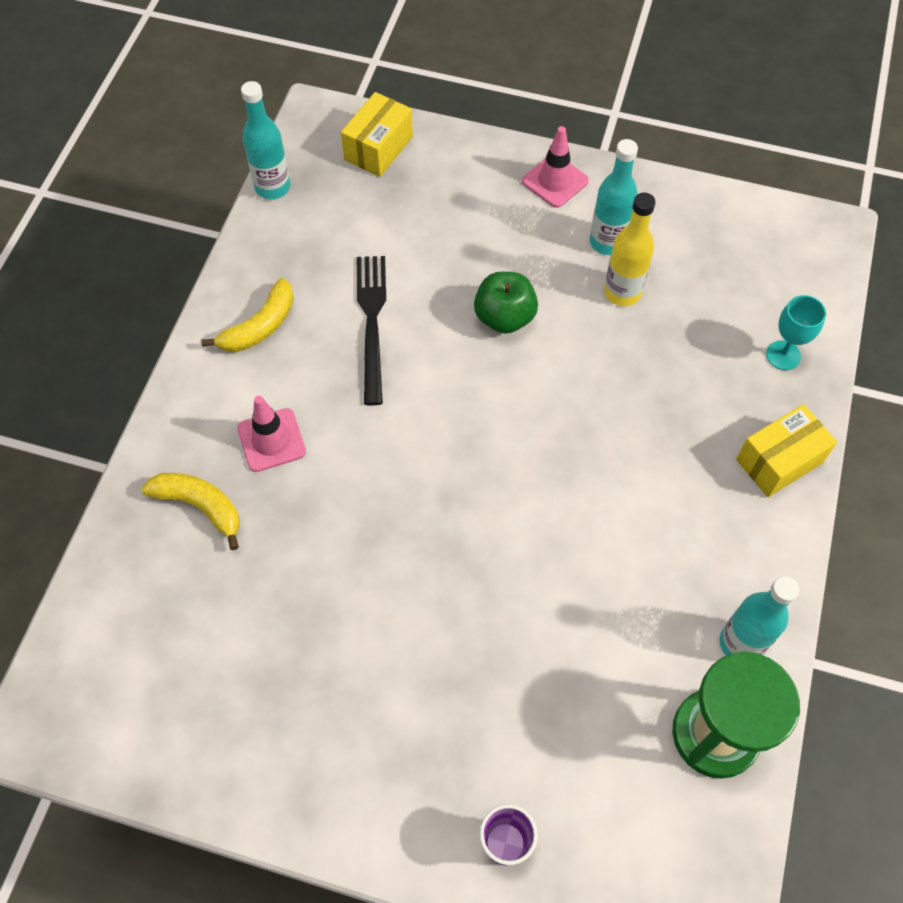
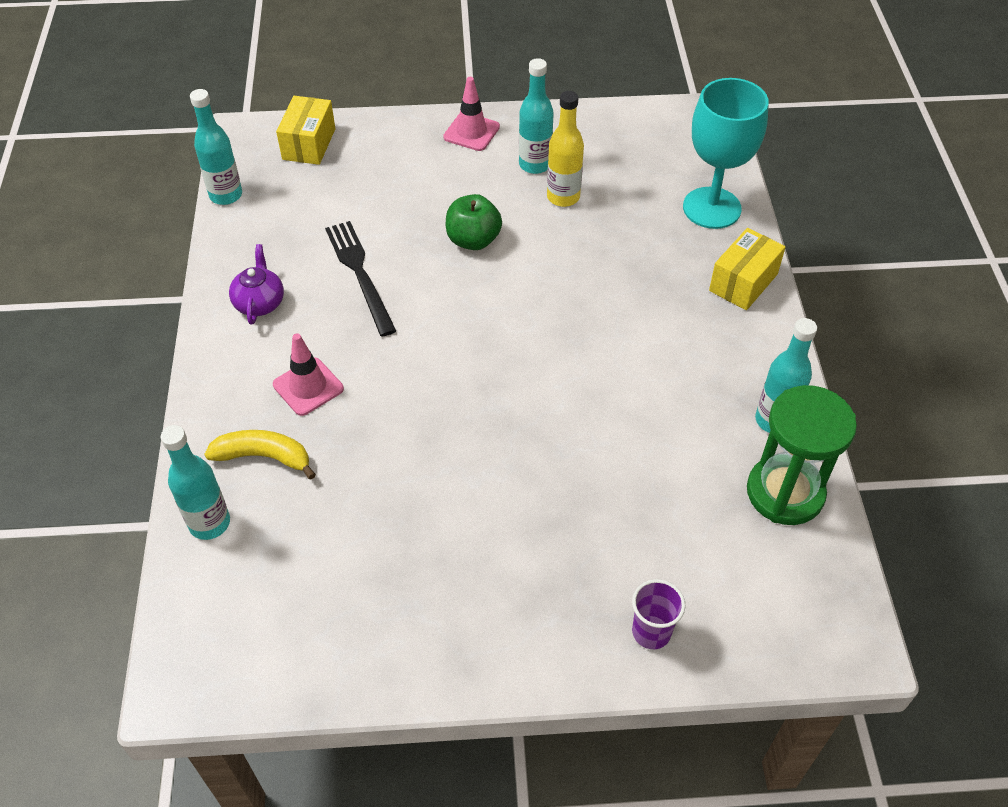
camera: 20 degrees left, 10 degrees down
(123, 563) = (209, 523): none -> turquoise bottle
(260, 326) = (260, 303): yellow banana -> purple teapot
(783, 355) = (712, 208): turquoise goblet -> turquoise goblet, size x1.97

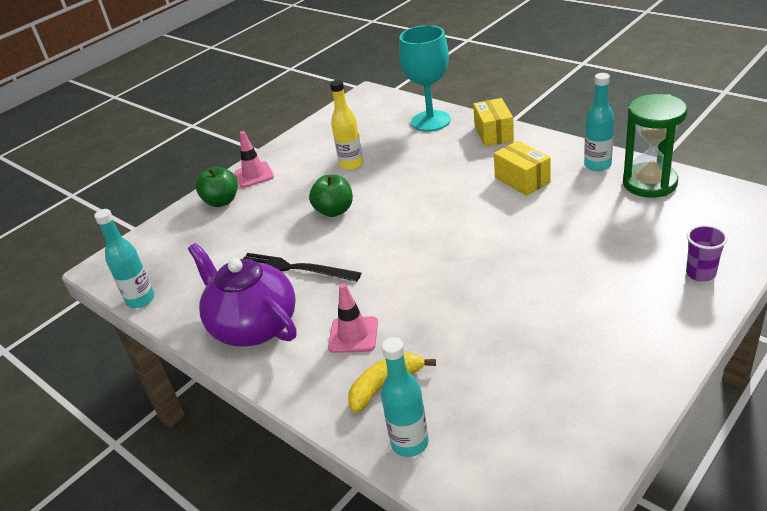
camera: 40 degrees left, 15 degrees down
(260, 303) = (253, 326): purple teapot -> purple teapot, size x2.02
(309, 144) = (159, 242): yellow box -> yellow box (522, 180)
(408, 141) = (222, 201): none -> green apple
(535, 165) = (313, 164): turquoise bottle -> none

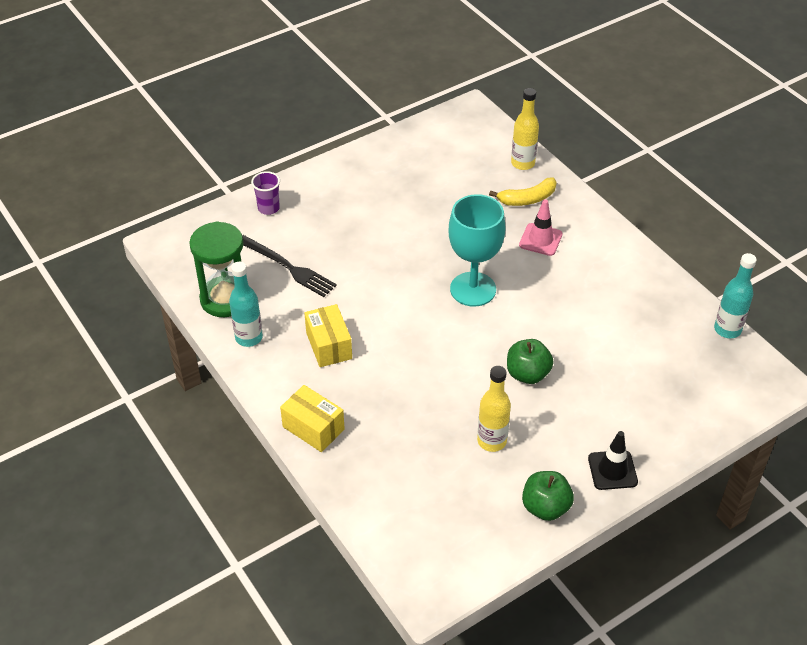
camera: 170 degrees left, 10 degrees up
(222, 201) = (652, 436): green apple -> green apple (545, 507)
(253, 326) = (620, 271): purple teapot -> none
(254, 175) = (612, 470): pink traffic cone -> black traffic cone
(294, 268) = (579, 316): black fork -> black fork (288, 267)
(409, 443) = (523, 163): turquoise bottle -> yellow bottle
(430, 121) = (370, 485): turquoise goblet -> turquoise goblet (473, 289)
(493, 134) = (313, 428): yellow box -> yellow box turned 60 degrees counterclockwise

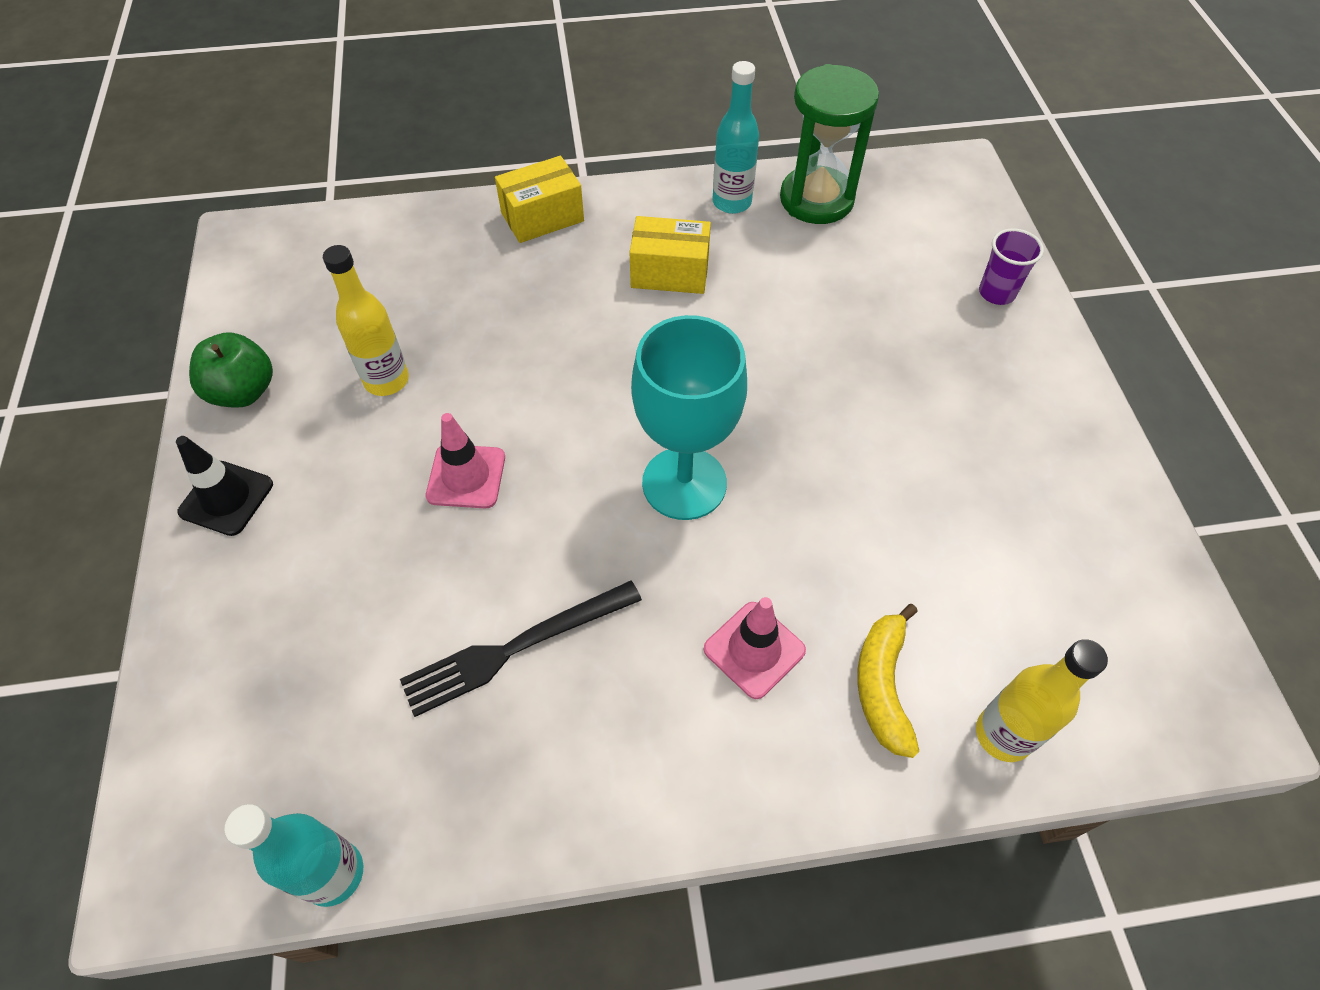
camera: 115 degrees right, 10 degrees up
(288, 267) = (850, 277): black fork -> black fork (515, 648)
(527, 374) = (466, 476): green apple -> pink traffic cone

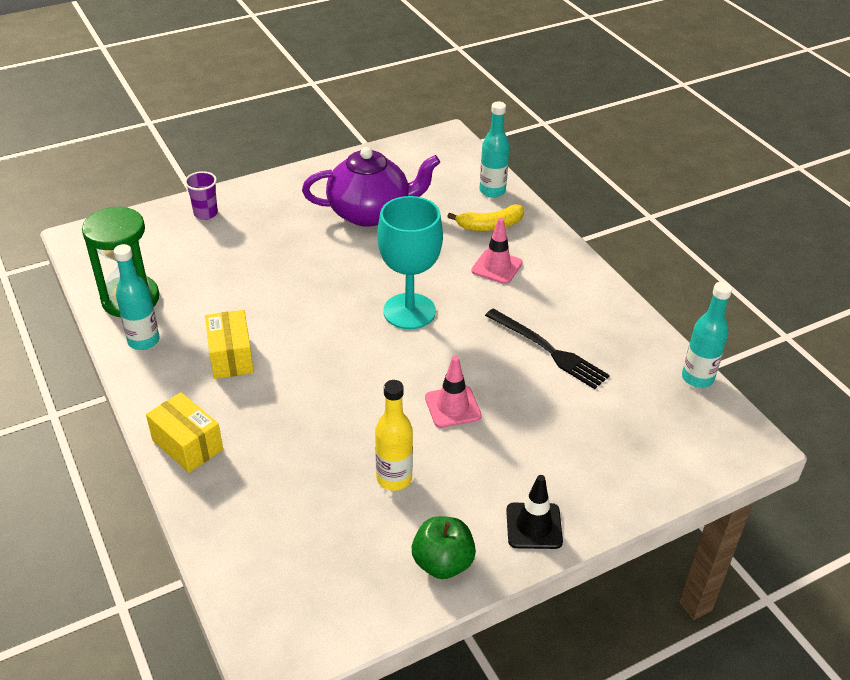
camera: 110 degrees left, 15 degrees down
(962, 500) = (370, 213): none -> purple teapot
(1003, 735) = (492, 191): yellow bottle -> turquoise bottle

